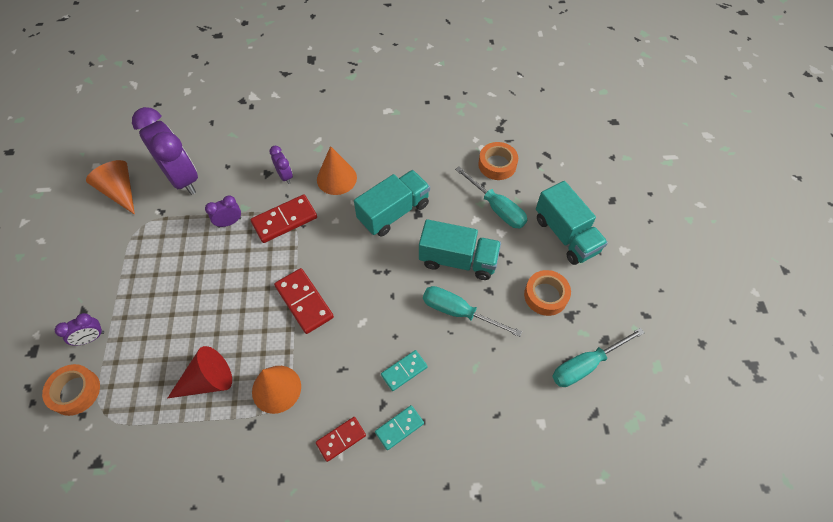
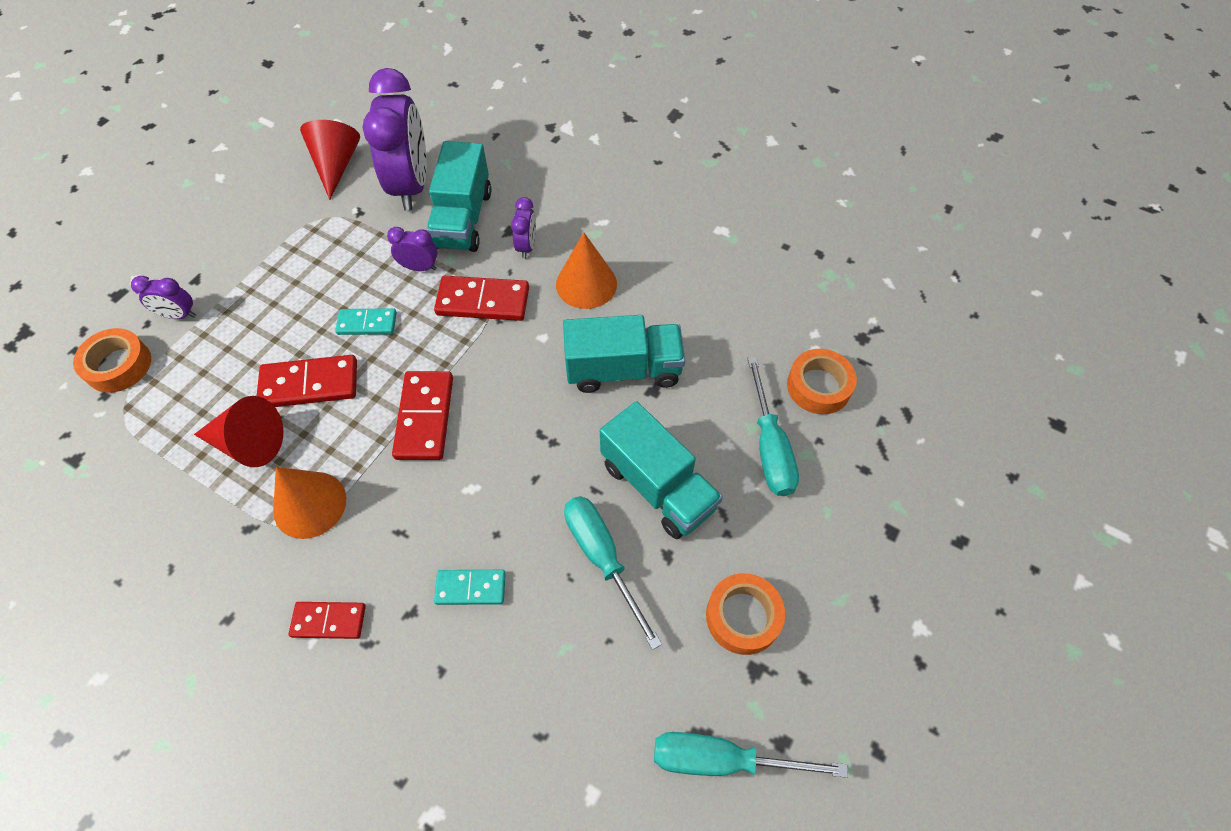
camera: 35 degrees right, 0 degrees up
(120, 191) = (336, 165): orange cone -> red cone
(217, 326) = (309, 384): none -> red domino
(399, 428) = (406, 659): turquoise domino -> turquoise domino (367, 323)
(566, 235) = (843, 548): turquoise truck -> turquoise truck (463, 219)

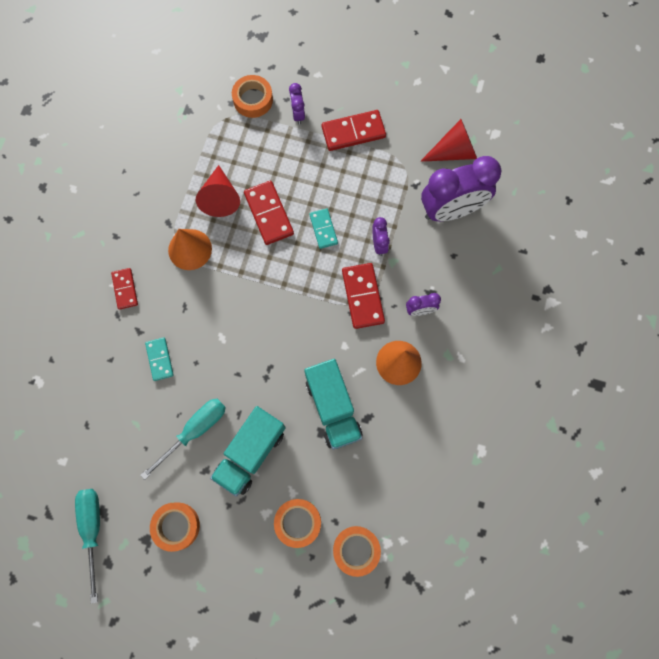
camera: 75 degrees right, 15 degrees up
(425, 417) = (263, 292): red domino -> red domino (353, 132)
(463, 219) = (431, 257): turquoise truck -> none
(769, 447) = (298, 522): turquoise screwdriver -> orange tape

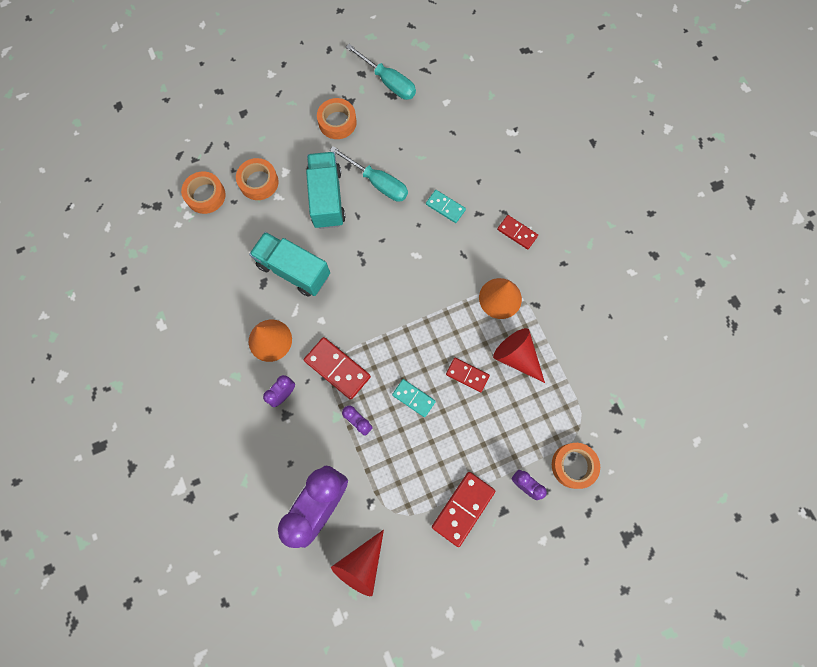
camera: 140 degrees right, 0 degrees up
(194, 431) = (378, 183): turquoise screwdriver -> turquoise screwdriver turned 60 degrees counterclockwise
(269, 214) = (467, 375): red domino -> red domino, size x0.63

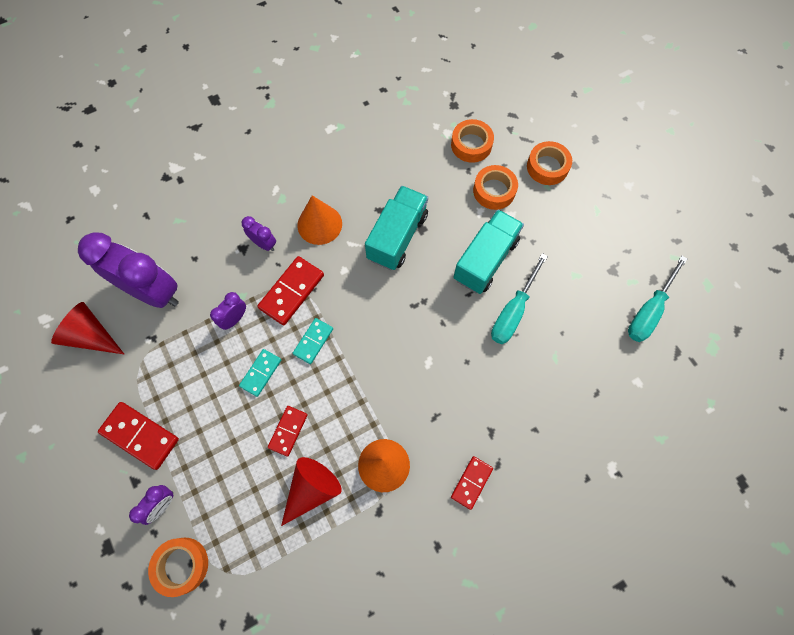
camera: 85 degrees right, 5 degrees down
(327, 198) = (485, 260): turquoise truck -> turquoise truck turned 45 degrees counterclockwise
(337, 122) = (582, 260): orange tape -> orange tape (547, 167)
(445, 207) = (493, 391): turquoise domino -> turquoise domino (313, 341)

